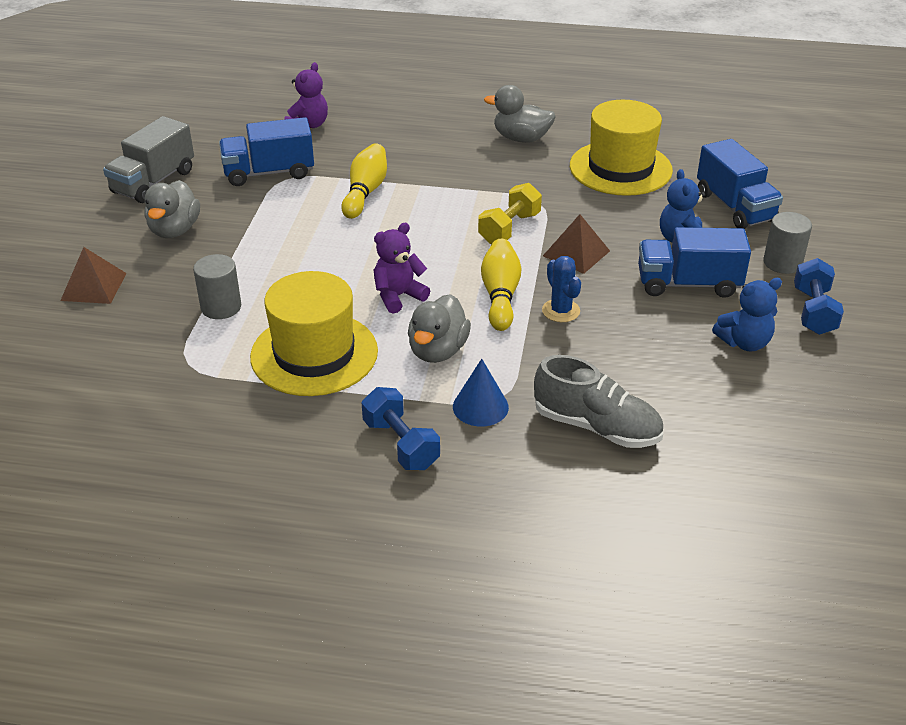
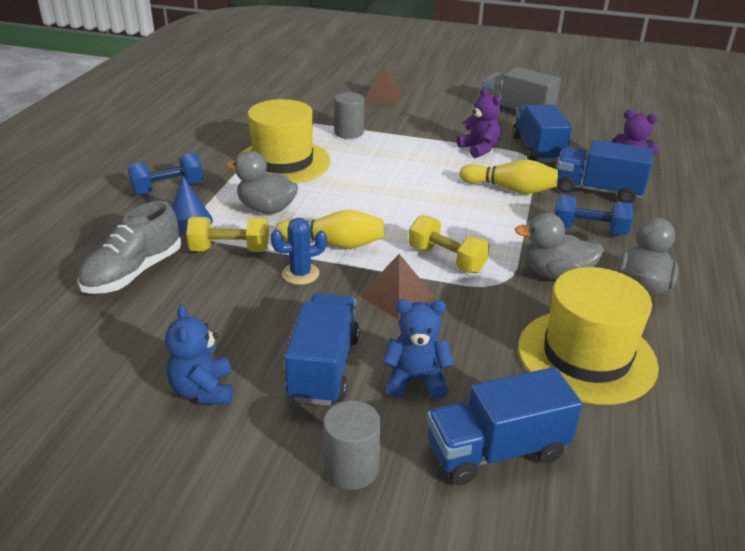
camera: 95 degrees right, 5 degrees down
(174, 230) = (449, 117): grey duck -> grey duck (556, 274)
(361, 145) = (597, 190): none -> blue truck
(398, 296) = (345, 196): purple teddy bear -> purple teddy bear (479, 149)
(531, 364) = (230, 250): none -> yellow dumbbell
(813, 311) = (237, 471): blue dumbbell -> blue dumbbell (589, 230)

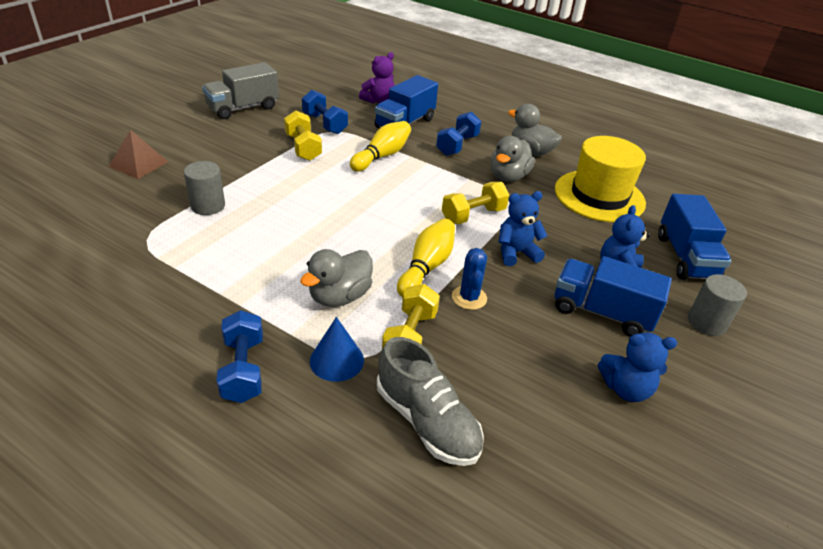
camera: 75 degrees left, 5 degrees up
(283, 162) = (242, 264): yellow hat -> none
(396, 295) = (516, 253): brown pyramid -> blue teddy bear
(479, 149) = (303, 148): purple teddy bear -> yellow dumbbell
(537, 149) = (325, 124): blue truck -> blue dumbbell

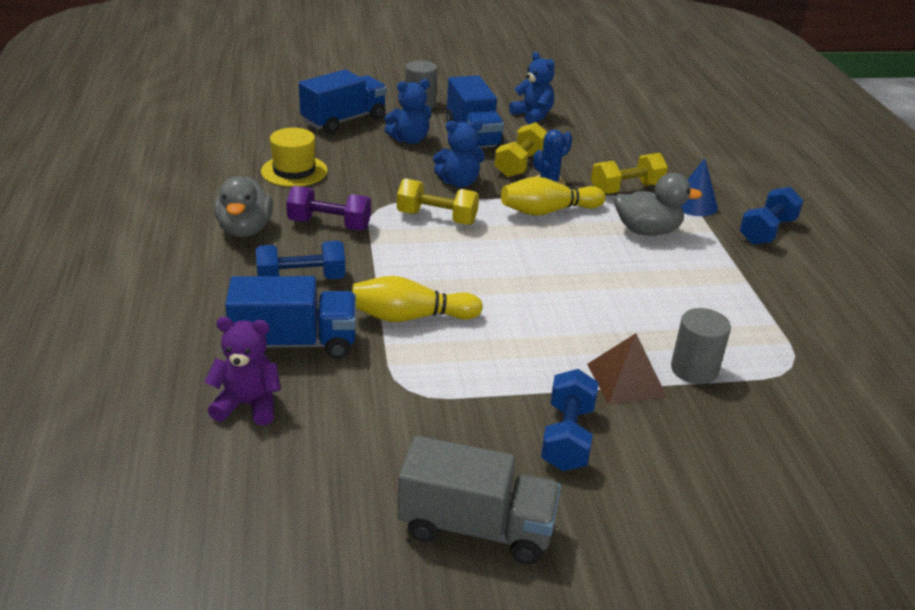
camera: 130 degrees left, 5 degrees down
(138, 164) = (745, 491): brown pyramid -> brown pyramid (626, 380)
(303, 148) = (487, 385): yellow dumbbell -> yellow dumbbell (520, 165)
(325, 124) = (399, 409): blue dumbbell -> blue dumbbell (567, 437)
(427, 421) = (670, 160): grey shoe -> none
(508, 176) = (329, 224): grey duck -> purple dumbbell
(516, 253) = (459, 182): blue teddy bear -> blue teddy bear turned 45 degrees counterclockwise
(599, 196) = (294, 171): yellow hat -> yellow hat, size x0.61

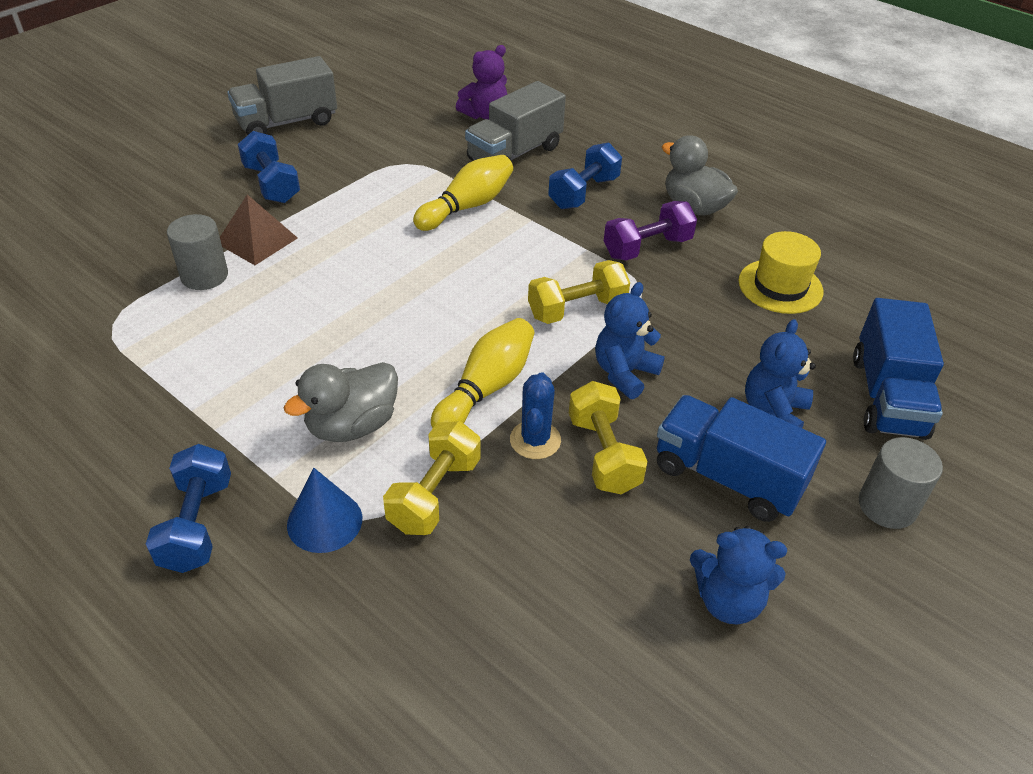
camera: 140 degrees right, 10 degrees up
(295, 343) = (514, 153): blue truck -> grey truck

